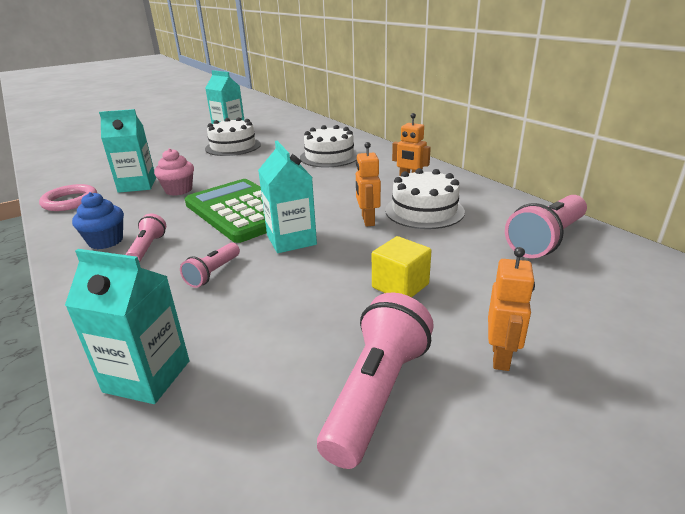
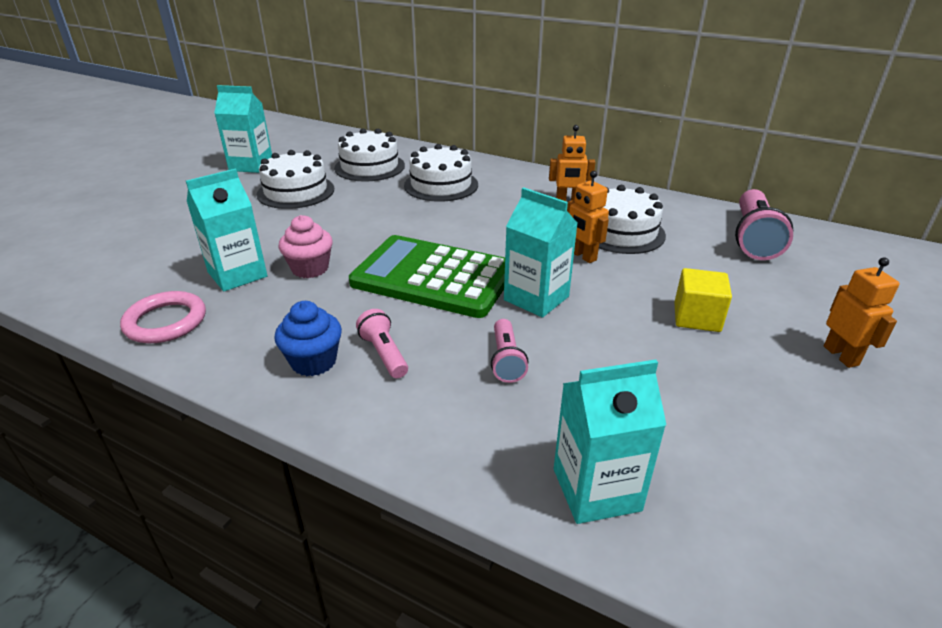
camera: 30 degrees left, 5 degrees up
(298, 139) = (369, 167): none -> white cake
(376, 393) = (798, 421): pink flashlight -> none

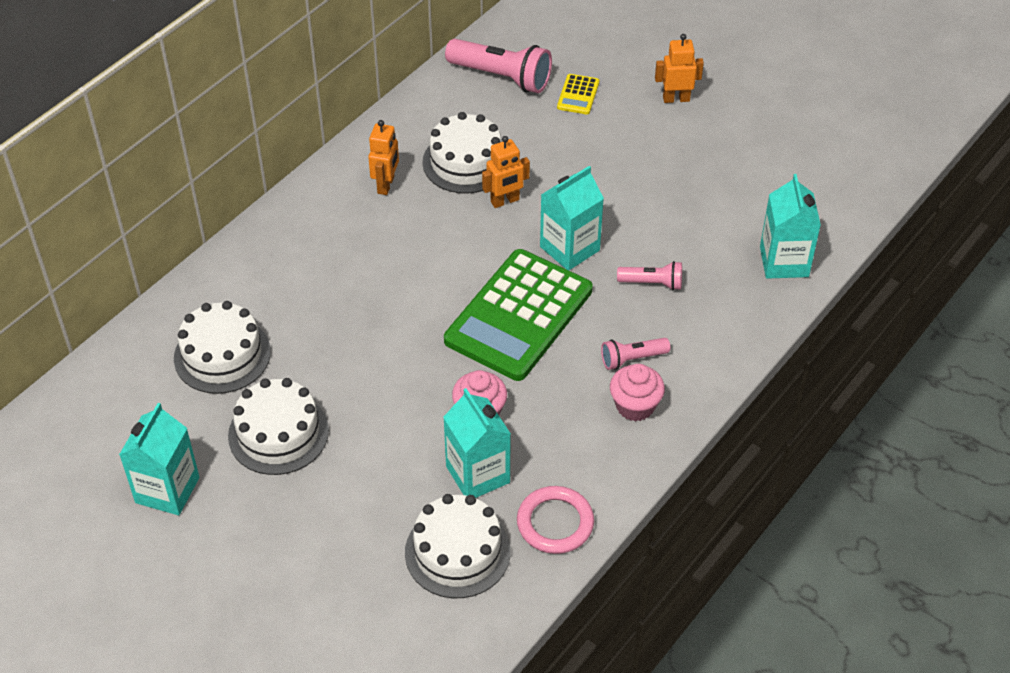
camera: 80 degrees left, 15 degrees up
(313, 361) = (635, 406): blue cupcake -> pink cupcake
(441, 185) = (306, 288): white cake -> white cake (457, 552)
(697, 317) = (616, 157): yellow cube -> none
(773, 283) = (578, 95): none -> yellow calculator

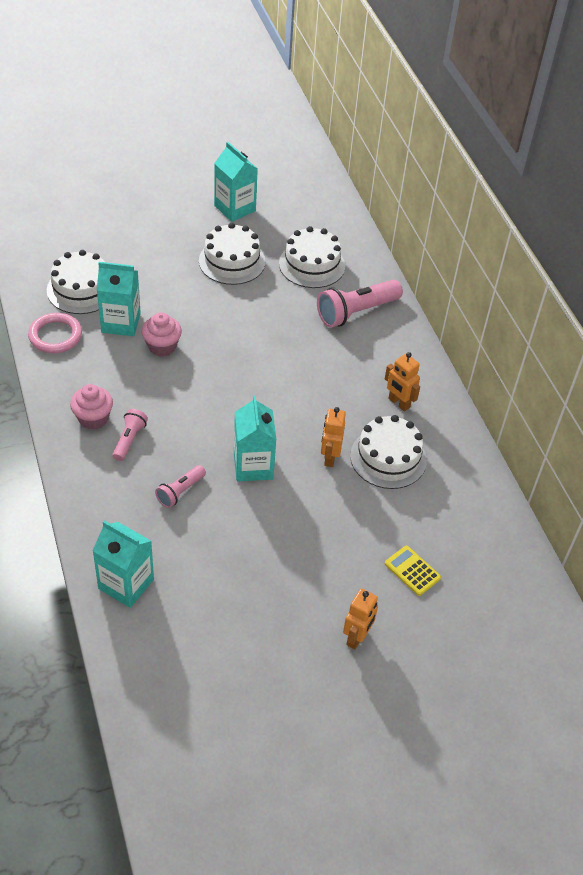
camera: 120 degrees right, 0 degrees up
(501, 77) = (470, 533): pink flashlight -> pink flashlight (356, 312)
(519, 315) = (219, 405): green calculator -> none

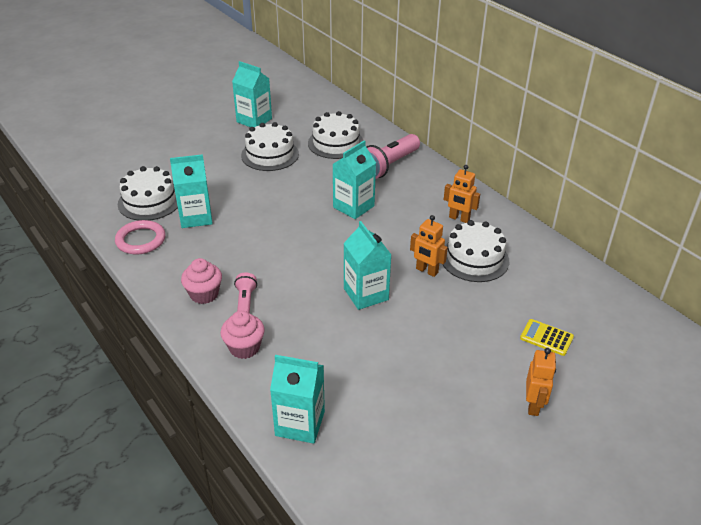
camera: 15 degrees left, 10 degrees down
(162, 346) = (240, 226): pink cupcake -> pink cupcake (244, 348)
(180, 491) = (312, 331): pink flashlight -> none
(291, 355) = (353, 207): none -> turquoise carton
(329, 457) = (426, 271): orange robot -> orange robot turned 45 degrees counterclockwise

